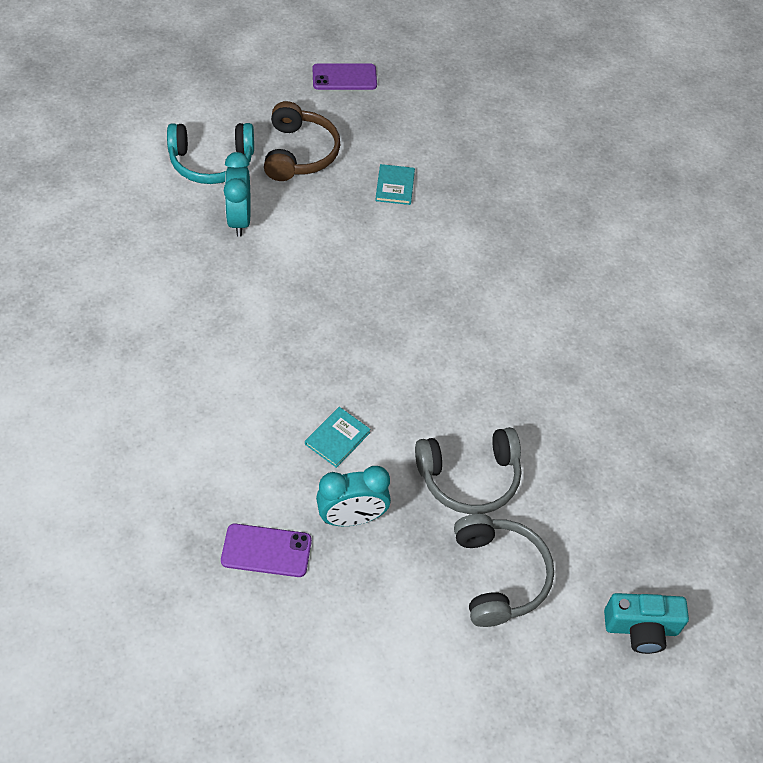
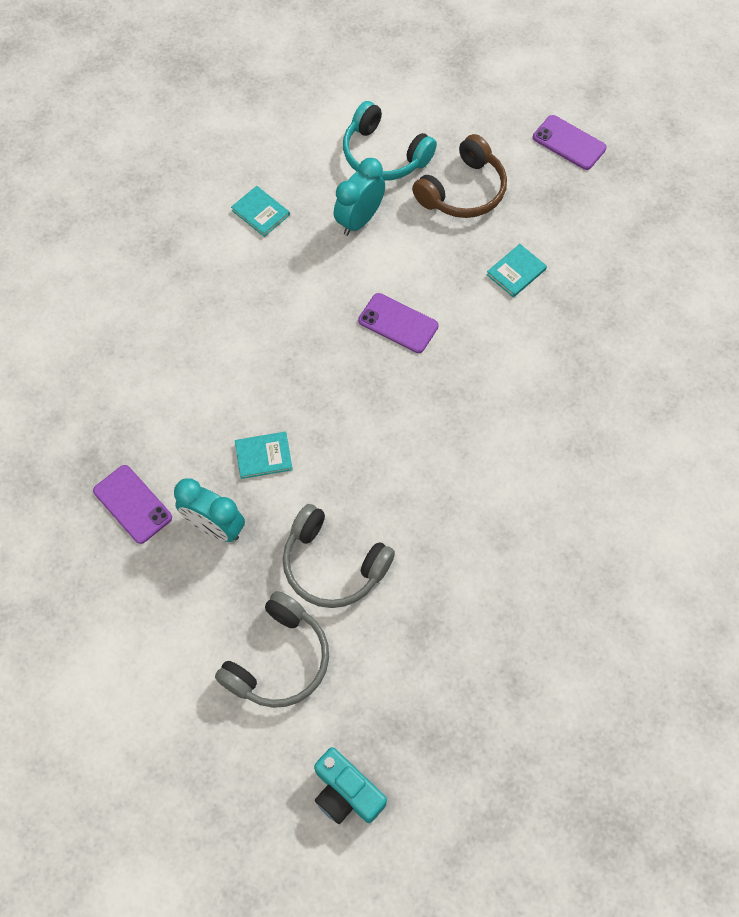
camera: 45 degrees right, 10 degrees up
(151, 261) = (260, 213): none -> turquoise book
(344, 275) = (398, 323): none -> purple phone

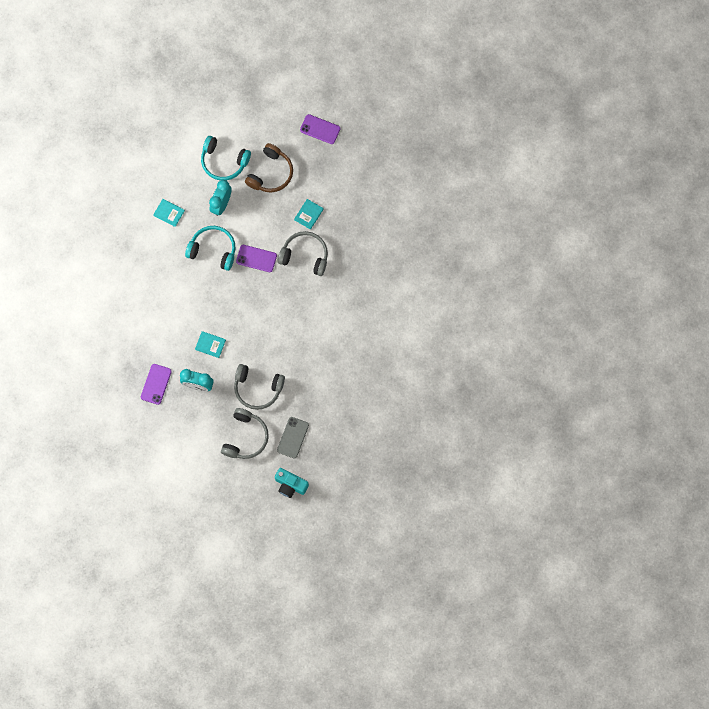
camera: 15 degrees left, 10 degrees up
(132, 504) = (156, 384): purple phone -> purple phone turned 75 degrees clockwise
(263, 456) = (210, 345): turquoise book -> turquoise book turned 45 degrees clockwise
(321, 290) = (213, 250): none -> turquoise headphones
(378, 686) = (293, 437): none -> grey phone
(492, 340) = (305, 255): none -> grey headphones

